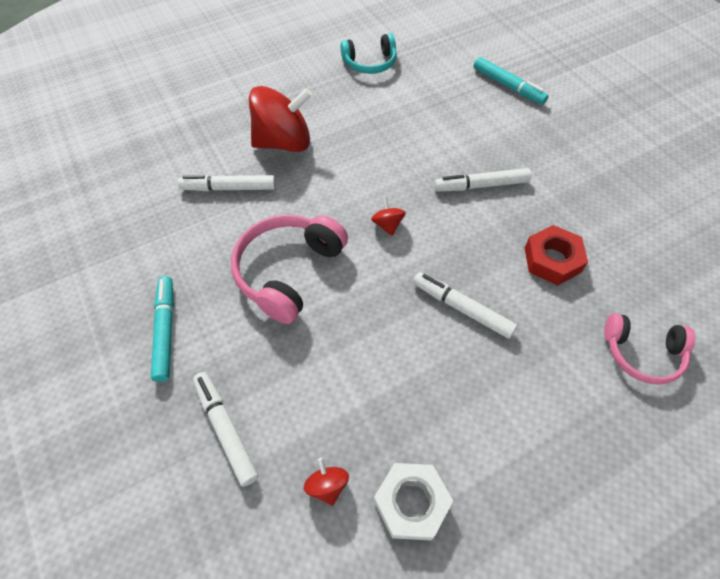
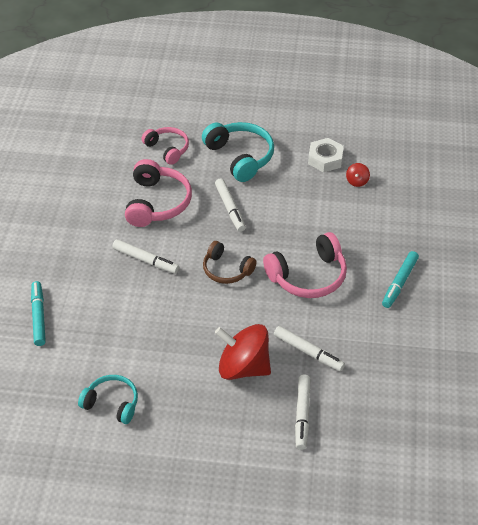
camera: 145 degrees left, 10 degrees down
(226, 429) = (391, 223): white marker -> white marker (302, 415)
(387, 225) = (226, 270): red spinning top -> brown headphones
(537, 410) = (240, 157): none -> turquoise headphones
(552, 260) = (157, 203): red nut -> pink headphones

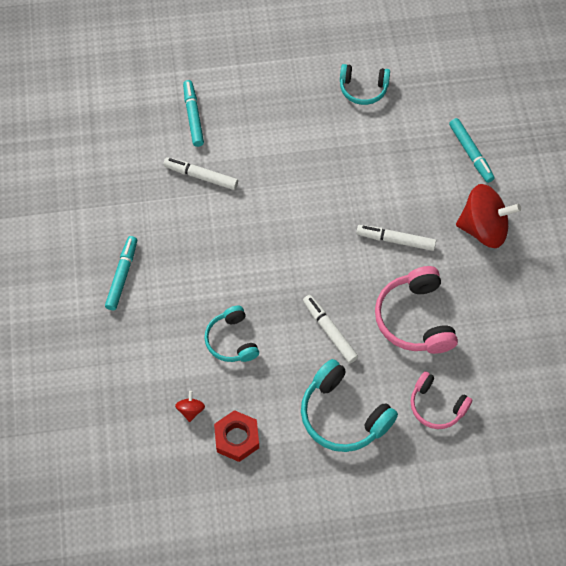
camera: 165 degrees right, 15 degrees up
(226, 270) = (307, 249): brown headphones -> none
(243, 367) = (258, 148): red spinning top -> red spinning top (483, 228)
(302, 415) = (193, 116): white marker -> turquoise marker
(308, 276) = (220, 261): pink headphones -> none
(313, 218) = (231, 340): none -> turquoise headphones
(325, 159) = (237, 438): white nut -> red nut

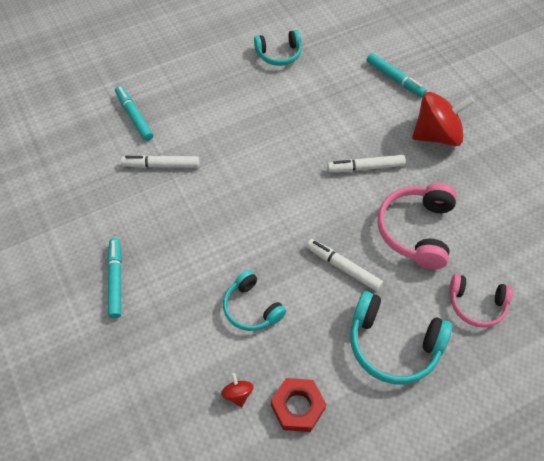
camera: 20 degrees left, 5 degrees down
(415, 319) = (416, 230): pink headphones -> pink headphones turned 45 degrees clockwise

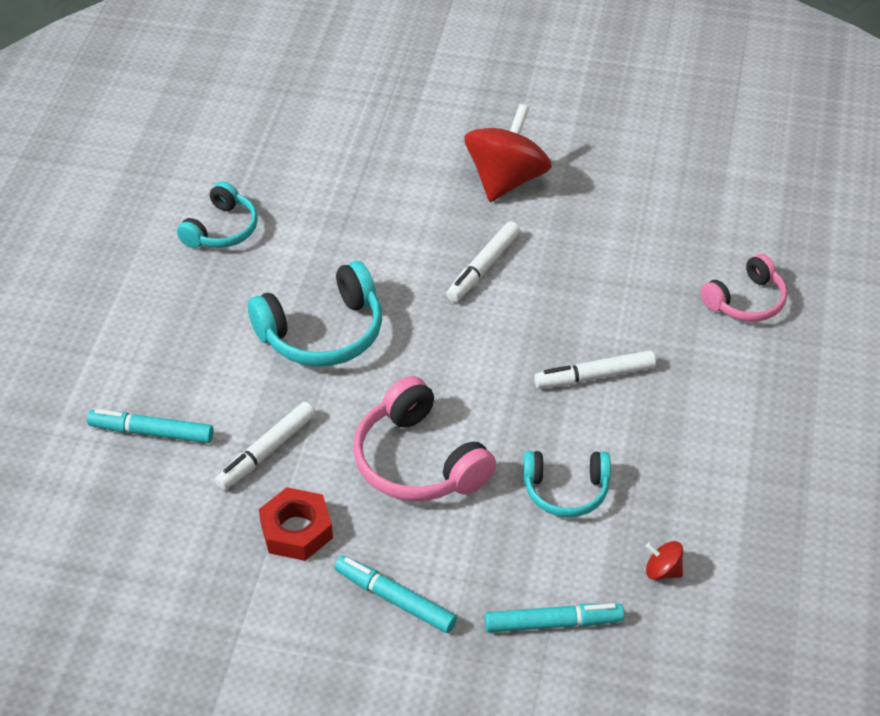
camera: 50 degrees left, 10 degrees down
(297, 407) = (726, 527): red nut -> red nut (296, 530)
(393, 345) = (728, 399): turquoise headphones -> turquoise headphones (322, 332)
(394, 79) = (386, 157): turquoise marker -> turquoise marker (553, 623)
(416, 230) = (611, 284): pink headphones -> pink headphones (418, 461)

